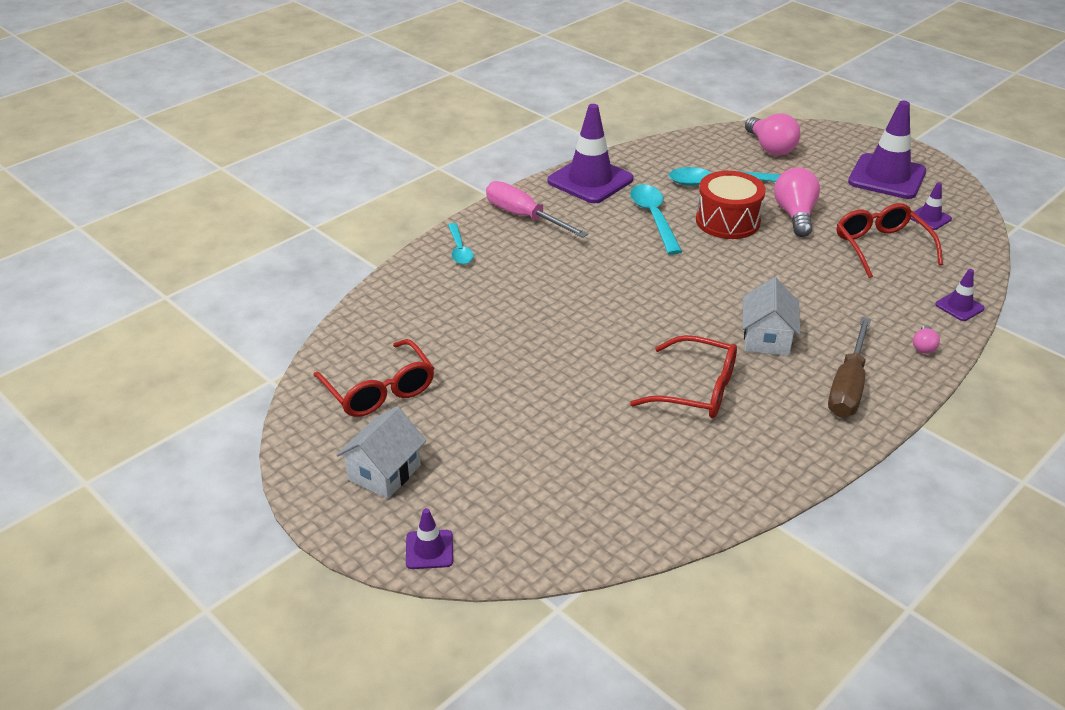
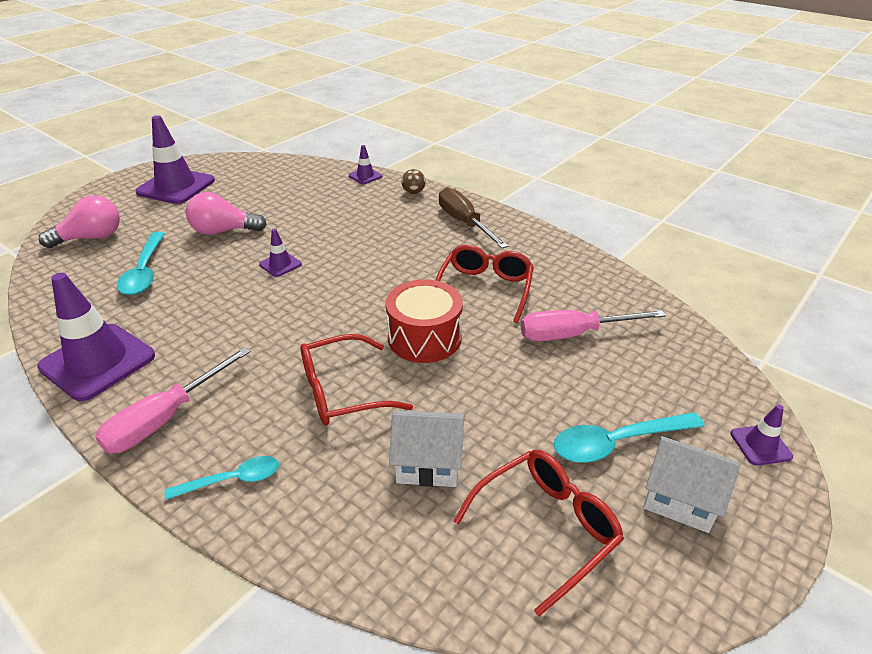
camera: 95 degrees left, 0 degrees up
(611, 447) = (573, 334): none -> pink screwdriver
(653, 218) = (202, 312): turquoise spoon -> turquoise spoon (617, 443)
(727, 221) = (223, 266): red drum -> red drum (424, 338)
(766, 339) = (411, 253): white house -> white house (428, 463)
(848, 386) = (464, 223): brown screwdriver -> brown screwdriver turned 135 degrees counterclockwise
(881, 247) = (283, 197): red glasses -> red glasses (341, 391)
(923, 347) = (413, 192): pink light bulb -> brown ball
(929, 218) = (246, 175): purple traffic cone -> purple traffic cone (280, 264)

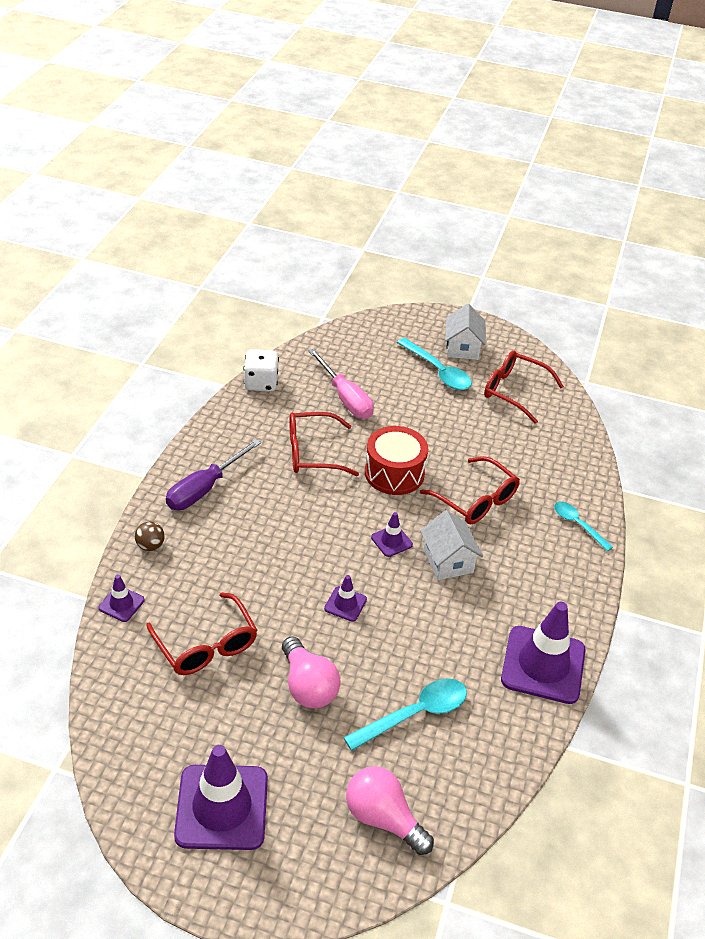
camera: 115 degrees left, 5 degrees up
(166, 418) = (561, 584): pink screwdriver -> none
(300, 199) = (206, 645): none -> red glasses
(428, 463) = (505, 443): white house -> white house (448, 561)
(464, 223) = (204, 488): brown screwdriver -> purple screwdriver
(615, 279) = (261, 383): none -> white dice
(760, 445) = (404, 321): purple traffic cone -> purple traffic cone (391, 541)

